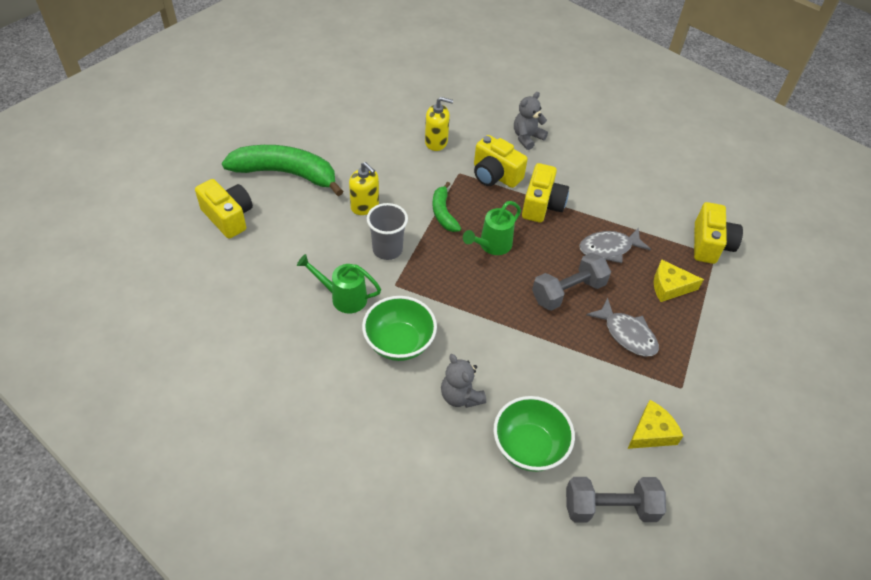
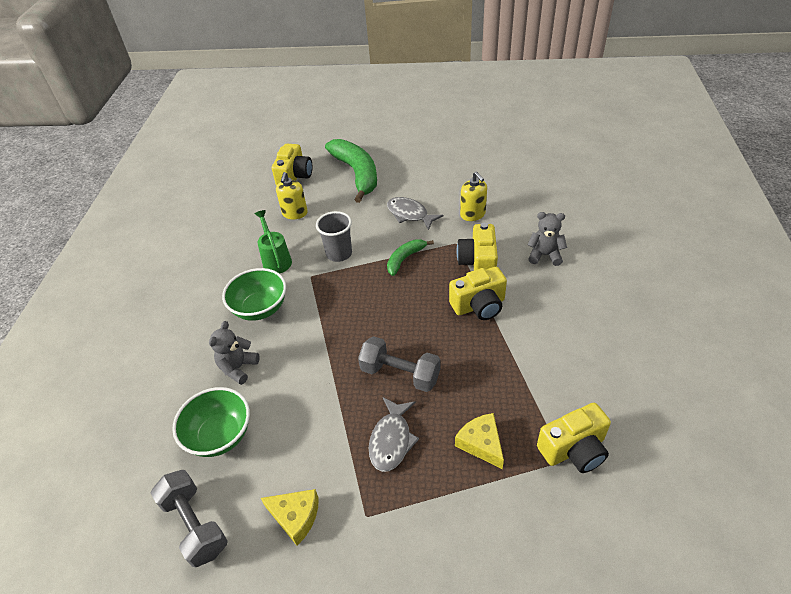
camera: 60 degrees right, 5 degrees down
(365, 206) = (368, 220): yellow soap dispenser -> yellow soap dispenser (295, 213)
(492, 245) = (401, 302): green watering can -> none
(609, 248) = (479, 374): grey fish -> grey fish (409, 214)

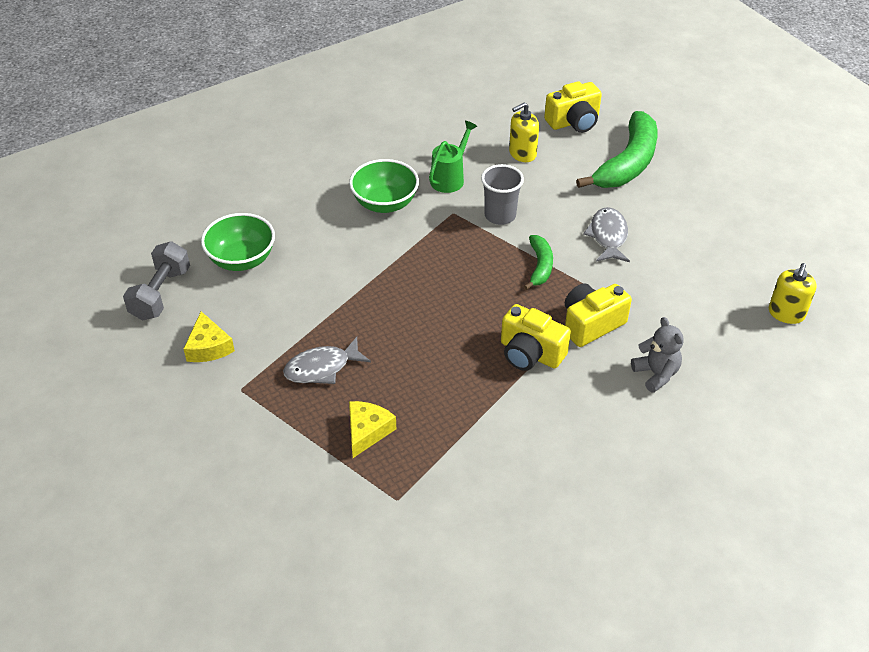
camera: 50 degrees right, 0 degrees up
(238, 368) = (312, 229): grey teddy bear -> none
(400, 374) = (395, 337): grey dumbbell -> none
(405, 259) = (540, 266): green banana -> green banana turned 90 degrees clockwise
(473, 214) = (660, 285): yellow soap dispenser -> yellow soap dispenser (786, 313)
(574, 449) = (415, 502): yellow camera -> none

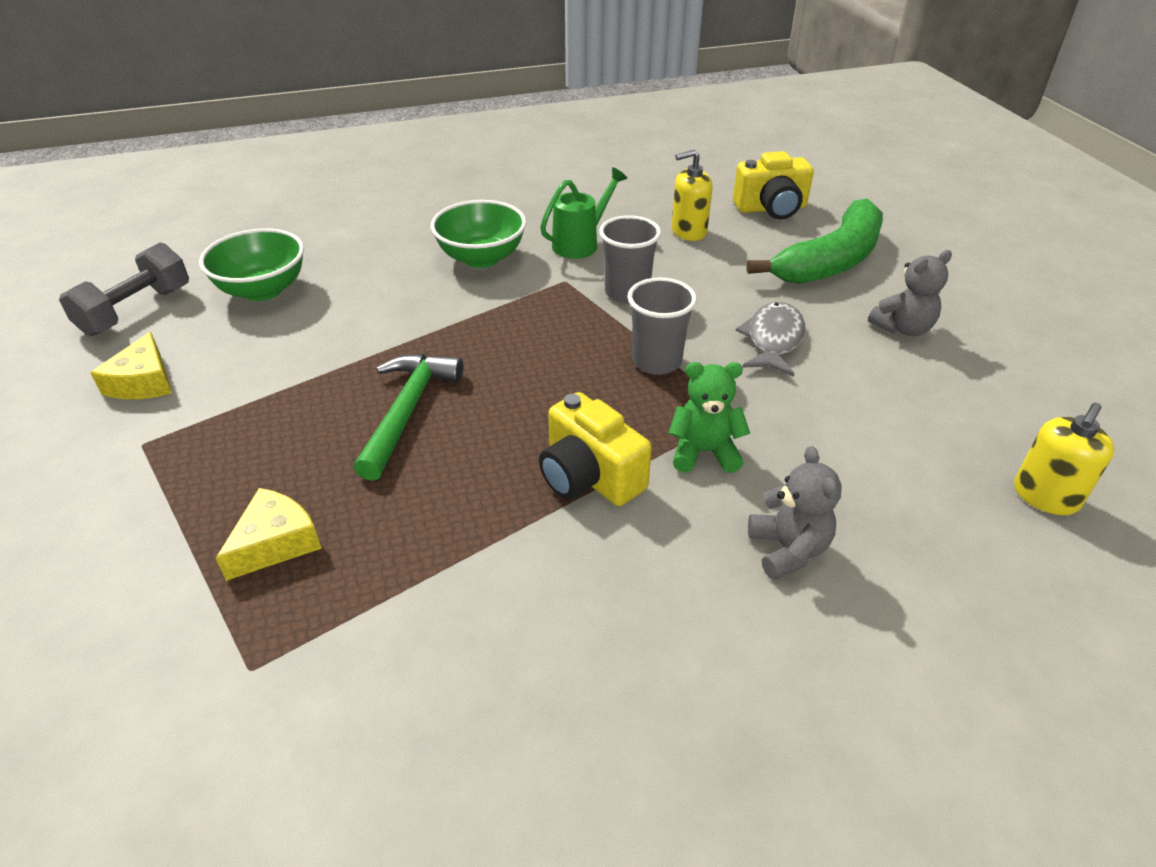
camera: 15 degrees right, 5 degrees down
(322, 368) = (271, 437): grey fish -> none
(398, 333) = (407, 411): none -> green hammer
(540, 266) = (656, 361): green banana -> grey cup
(591, 324) = (704, 452): yellow camera -> green teddy bear
(686, 212) = (902, 328): none -> grey teddy bear

